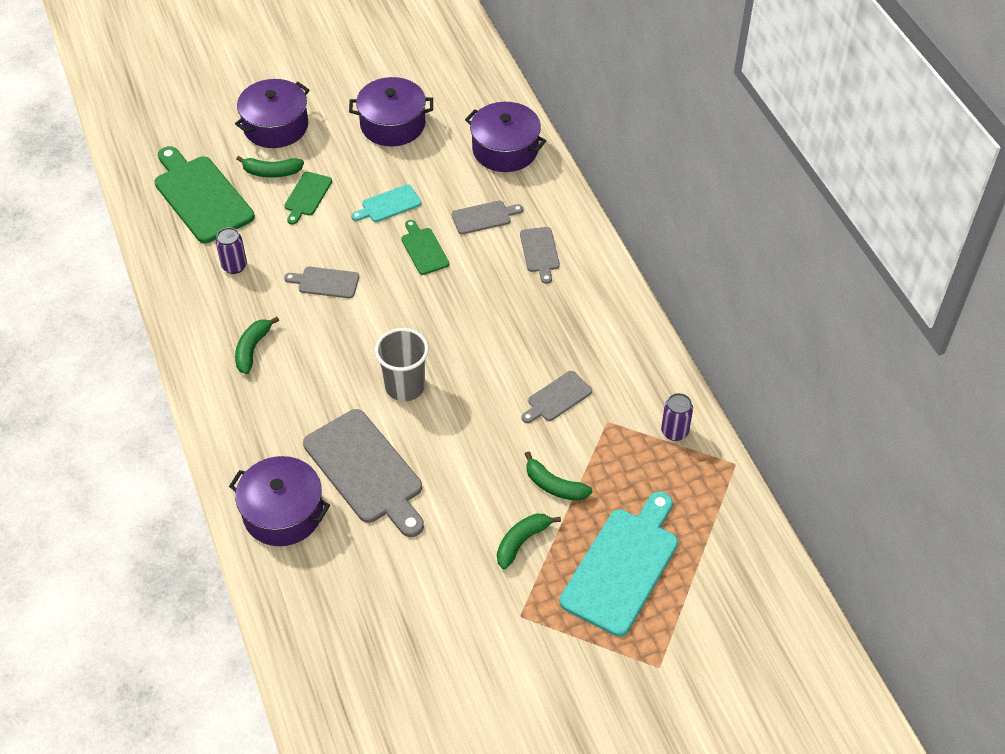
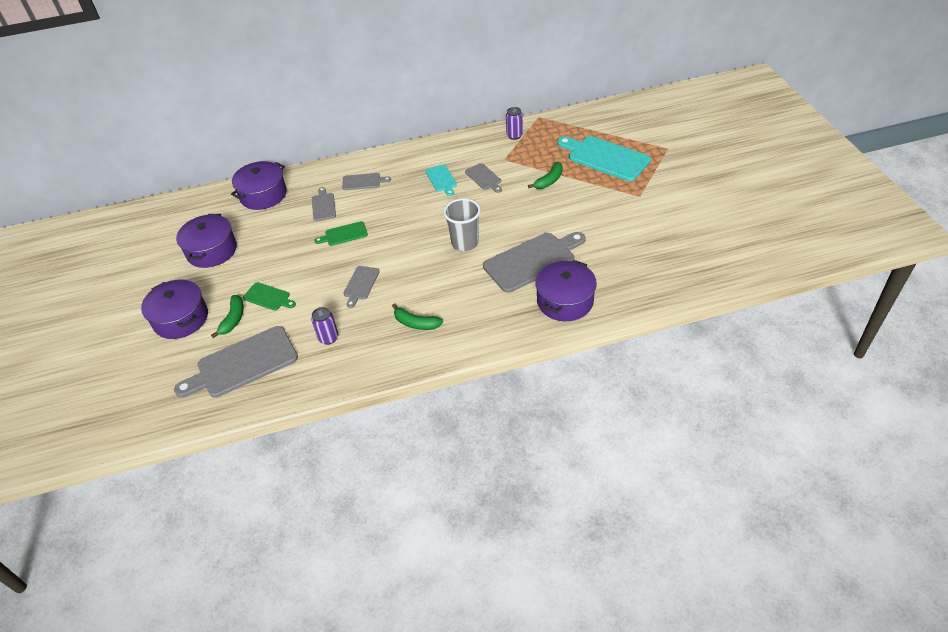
camera: 80 degrees left, 5 degrees down
(201, 196) = (243, 363): green cutting board -> grey cutting board
(389, 204) = (294, 252): turquoise cutting board -> turquoise cutting board (441, 179)
(522, 542) = (589, 194): green banana -> none

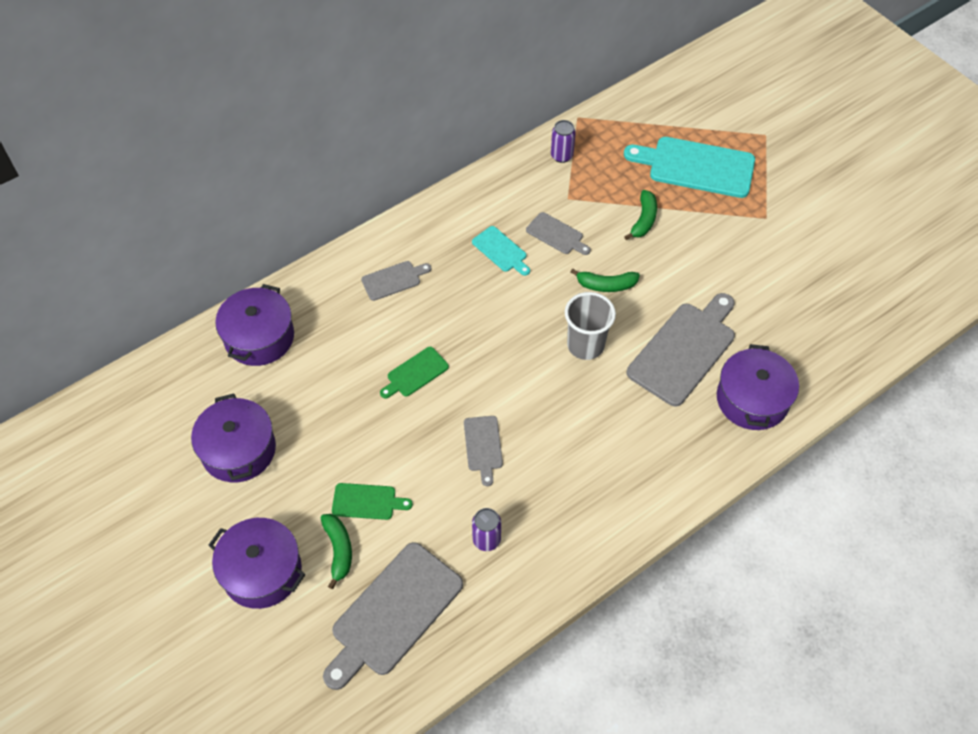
camera: 25 degrees left, 10 degrees up
(323, 206) = (359, 334): grey cutting board -> none
(416, 323) = (587, 484): green banana -> green banana (606, 285)

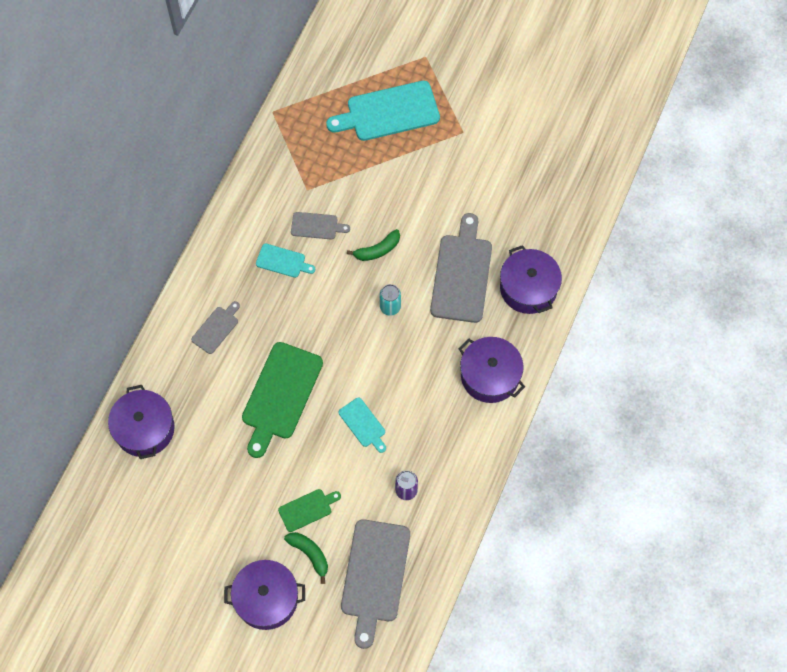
camera: 30 degrees left, 10 degrees up
(238, 450) = (189, 523): purple pot -> purple pot (490, 376)
(415, 373) = (280, 395): green cutting board -> green cutting board, size x1.97
(483, 446) = (363, 424): grey cutting board -> turquoise cutting board
(561, 156) = (280, 154): purple can -> none
(585, 345) = (390, 307): grey cup -> turquoise can
(643, 220) = (374, 180): green banana -> none

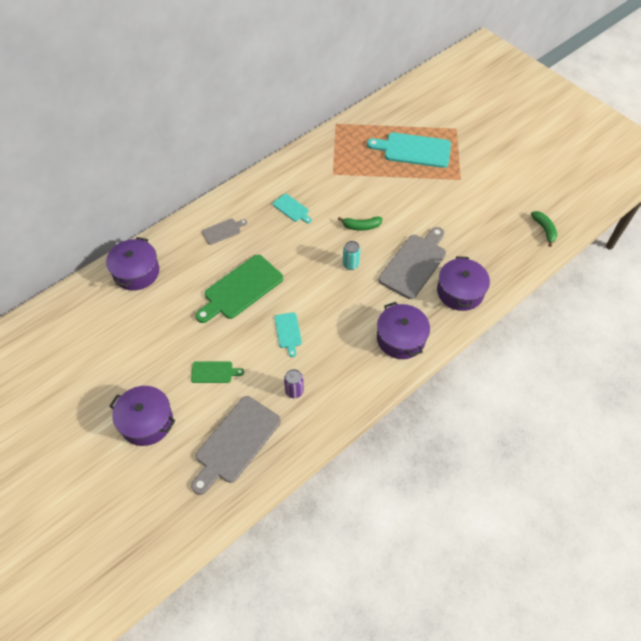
camera: 25 degrees right, 10 degrees down
(310, 554) = (197, 404): green banana -> green banana (544, 230)
(316, 226) = (327, 197): grey cutting board -> none

